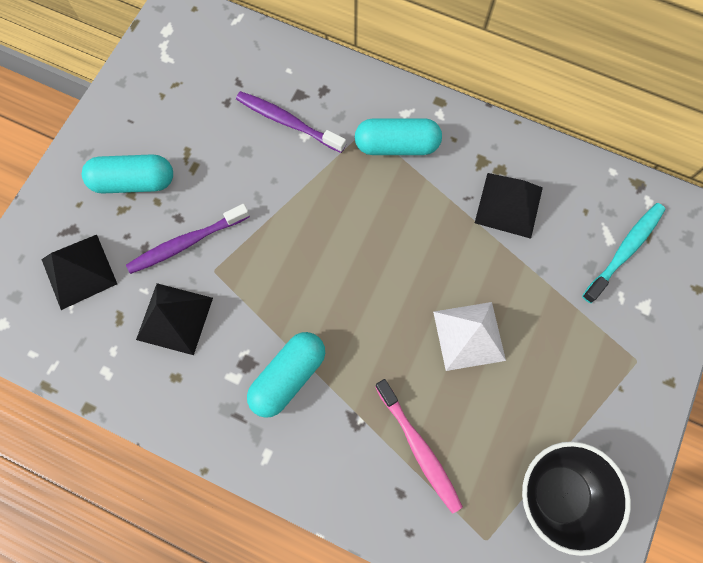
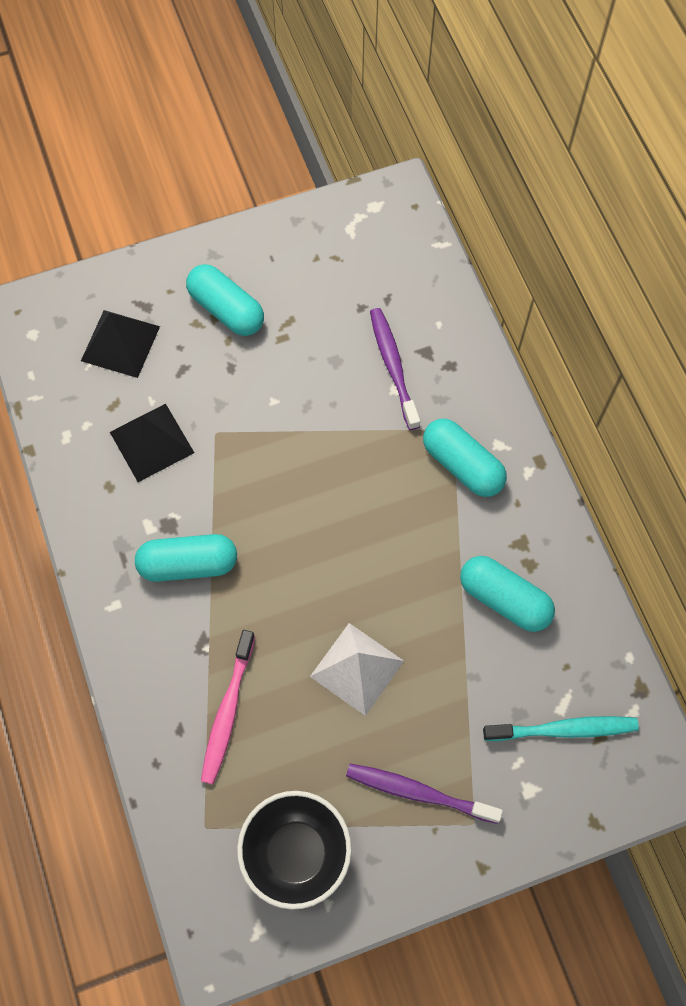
camera: 45 degrees right, 5 degrees down
(186, 243) = (217, 393): purple toothbrush -> purple toothbrush (418, 792)
(509, 205) = (504, 599): black pyramid -> turquoise capsule

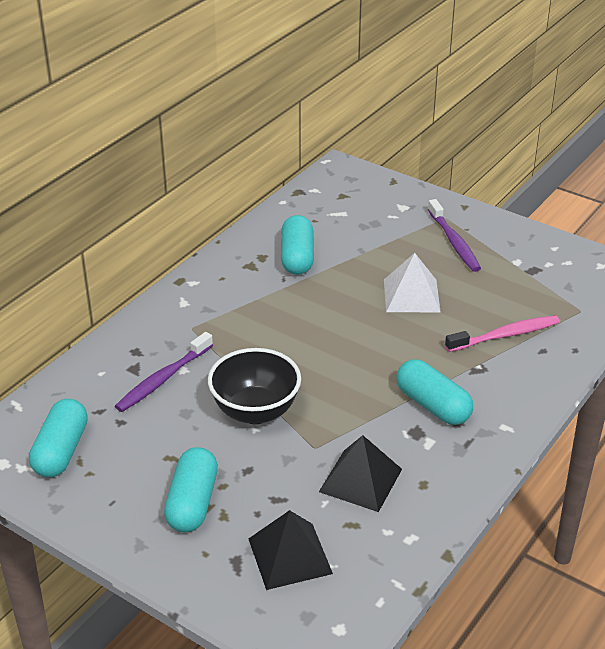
camera: 125 degrees left, 30 degrees down
(296, 853) = (545, 270): black bowl -> black bowl (255, 411)
(462, 465) = (216, 312): turquoise capsule -> turquoise capsule (61, 451)
(563, 729) = (354, 208): turquoise toothbrush -> none

